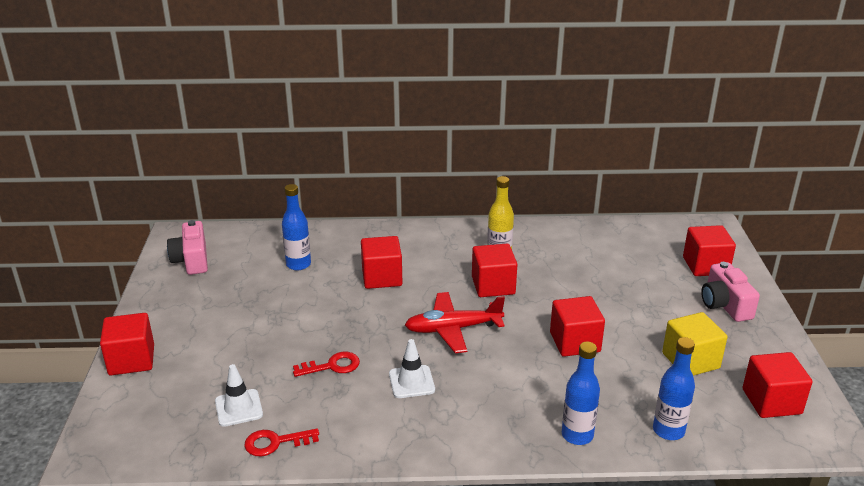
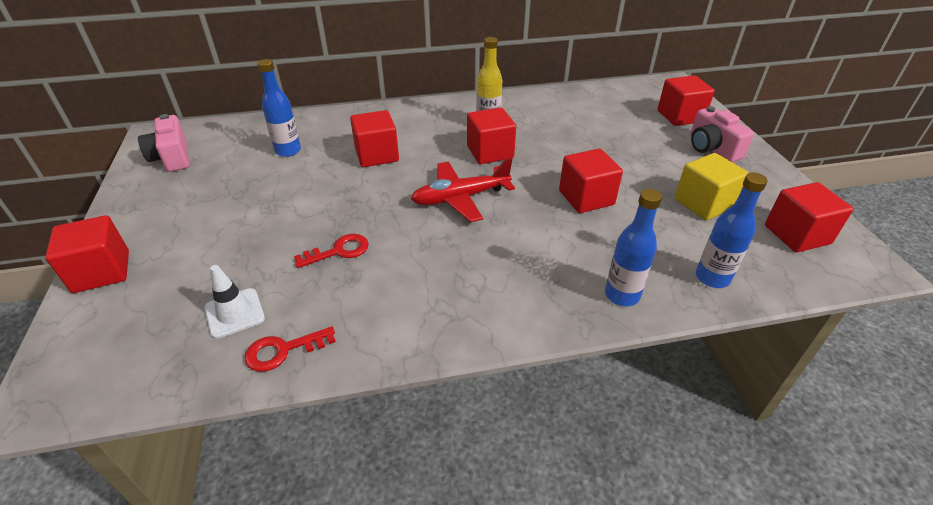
camera: 10 degrees left, 10 degrees up
(411, 382) = (429, 258): white traffic cone -> none

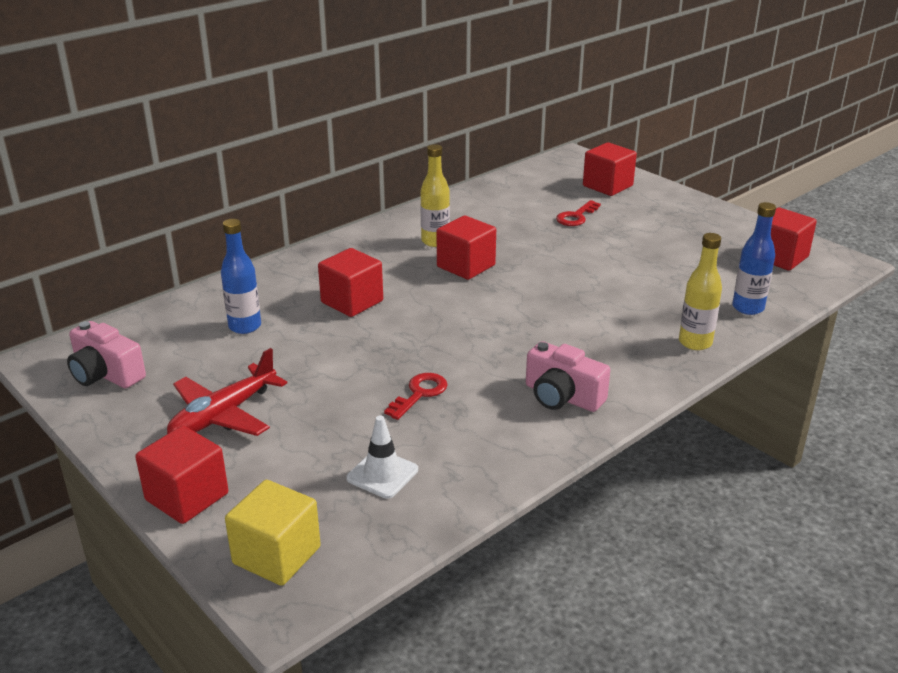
camera: 30 degrees left, 10 degrees down
(283, 350) = (465, 481): red key -> red key (576, 217)
(460, 198) = (483, 314): red plane -> red plane (223, 415)
(586, 198) = (595, 279): red cube -> none
(622, 295) = (695, 342): blue bottle -> yellow bottle
(703, 203) = (693, 255): yellow cube -> yellow cube (276, 555)
(712, 148) = (660, 207): pink camera -> pink camera (562, 396)

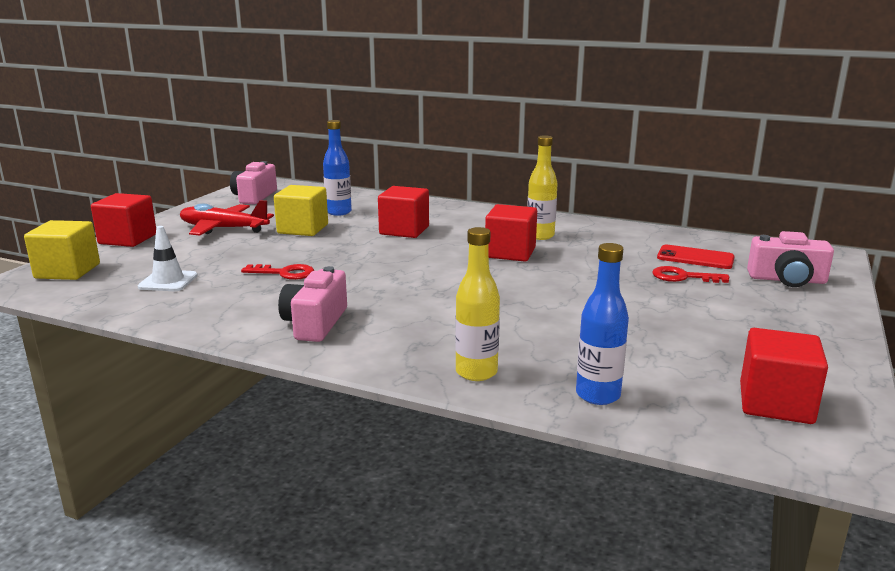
camera: 65 degrees right, 10 degrees down
(283, 360) = (303, 229): none -> yellow cube
(542, 199) = (695, 258): none -> red phone
(607, 186) = (787, 280): red cube -> pink camera

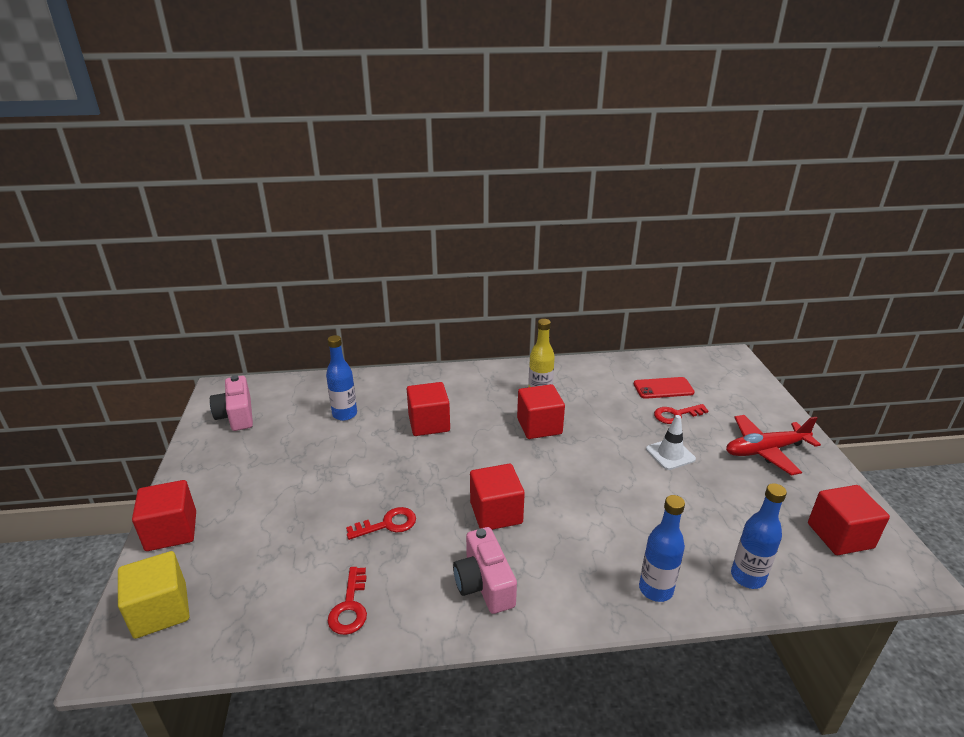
camera: 30 degrees left, 10 degrees up
(168, 281) = (289, 582): white traffic cone -> white traffic cone (670, 454)
(191, 305) = (350, 607): none -> red key
(223, 229) = (258, 478): red plane -> red plane (765, 450)
(303, 229) = (337, 451): yellow cube -> none
(387, 290) = (496, 513): none -> red cube
(476, 372) = (655, 589): yellow bottle -> blue bottle
(787, 280) = (735, 395): pink camera -> none

